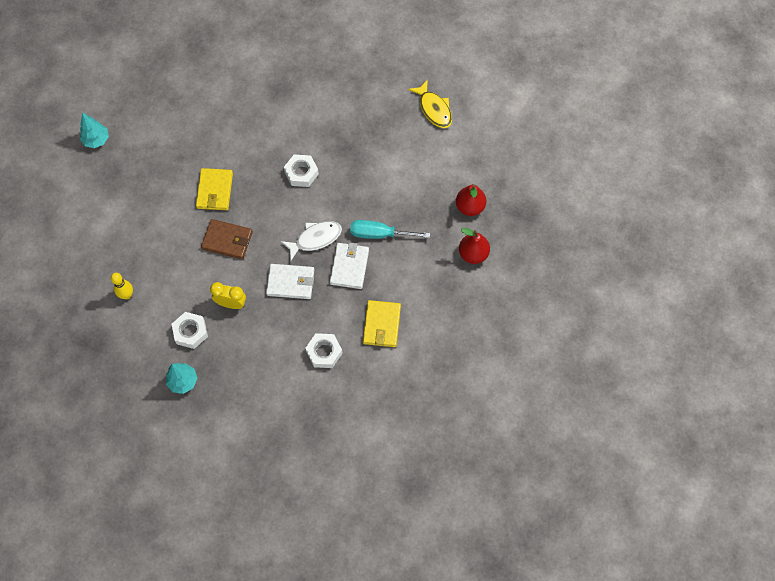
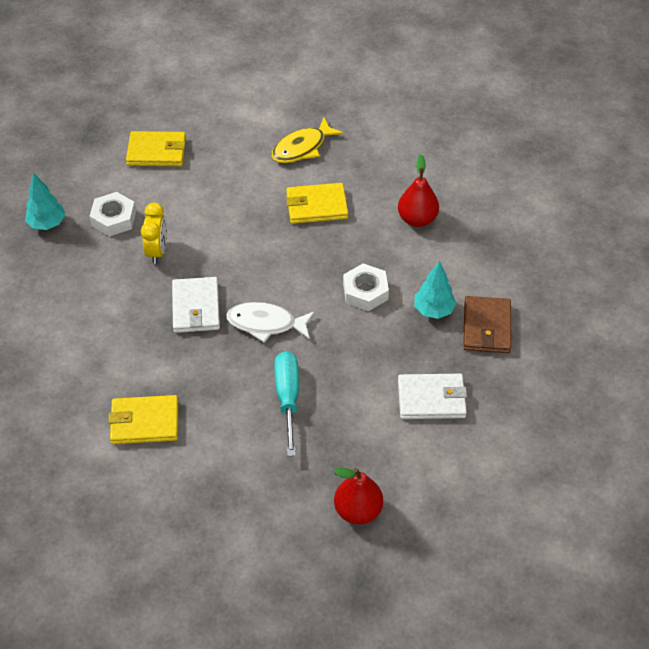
camera: 80 degrees right, 15 degrees down
(96, 140) = (361, 85): turquoise tree -> turquoise tree (433, 310)
(127, 295) = (157, 151): yellow bowling pin -> yellow wallet
(227, 240) = (247, 231): brown wallet -> brown wallet (486, 327)
(315, 239) = (266, 323): white fish -> white fish turned 135 degrees clockwise
(324, 352) = (97, 361): white nut -> none
(349, 267) = (230, 369): white wallet -> white wallet (431, 399)
(434, 109) = (519, 437): yellow fish -> yellow fish (302, 148)
(473, 254) = (276, 526): red pear -> red pear (417, 219)

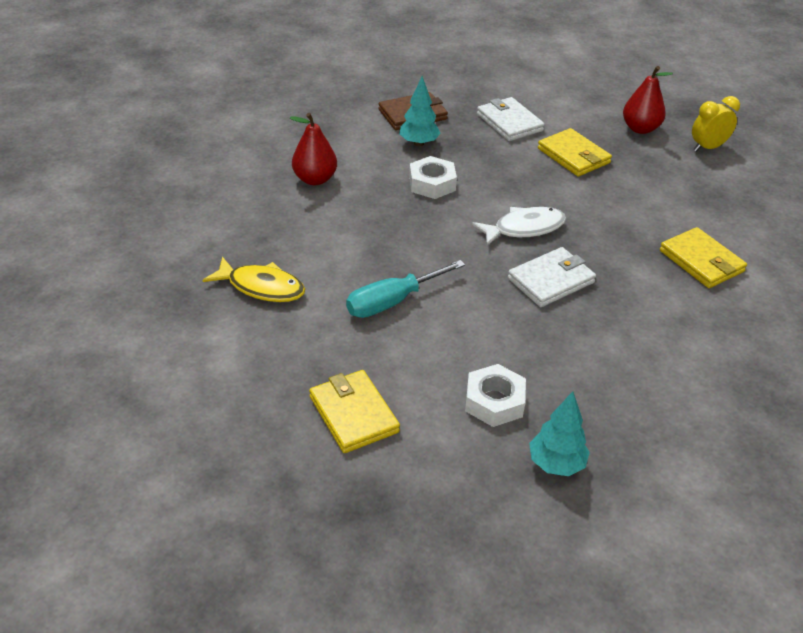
camera: 120 degrees left, 10 degrees down
(157, 251) = (508, 340): yellow clock -> yellow clock (707, 148)
(266, 323) = (524, 228): white fish -> white fish turned 90 degrees counterclockwise
(288, 398) = (586, 190): turquoise screwdriver -> turquoise screwdriver (392, 302)
(316, 206) = (346, 247): yellow wallet -> yellow wallet (573, 156)

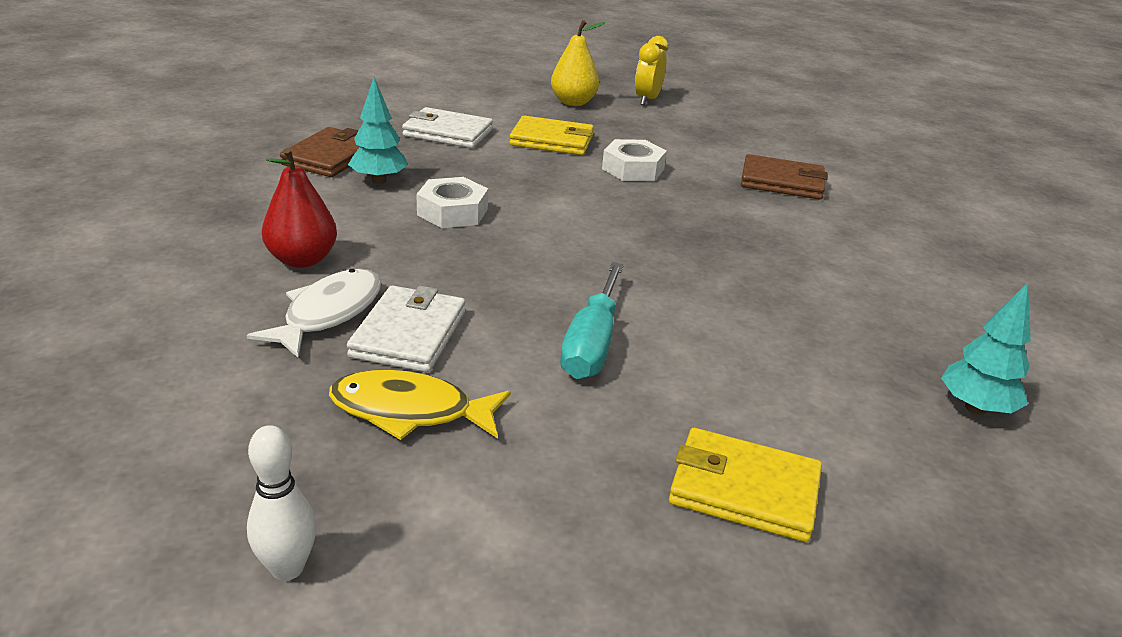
camera: 45 degrees left, 10 degrees down
(139, 324) = (287, 568): none -> white bowling pin
(261, 287) = (410, 411): yellow fish -> yellow fish turned 150 degrees counterclockwise
(494, 401) = (839, 384): white nut -> white nut (633, 169)
(524, 228) = (607, 216): white fish -> white fish (328, 313)
(551, 280) = (702, 249): white wallet -> white wallet (409, 334)
(640, 128) = (573, 102): red pear -> yellow pear
(701, 261) = (782, 182): yellow wallet -> brown wallet

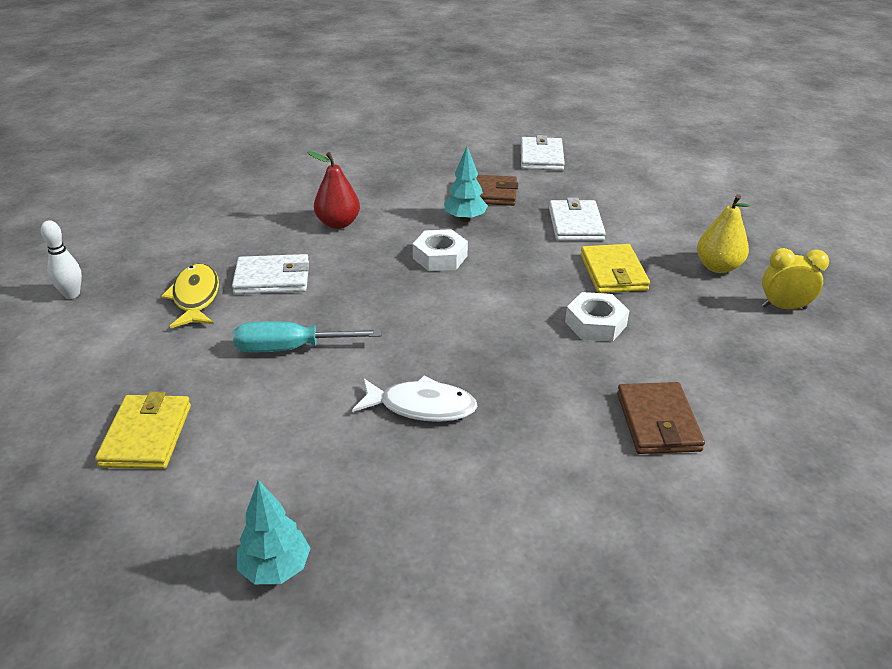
camera: 75 degrees right, 5 degrees up
(279, 111) = (541, 157): none -> white wallet
(328, 313) = (282, 248): white fish -> white fish (421, 406)

